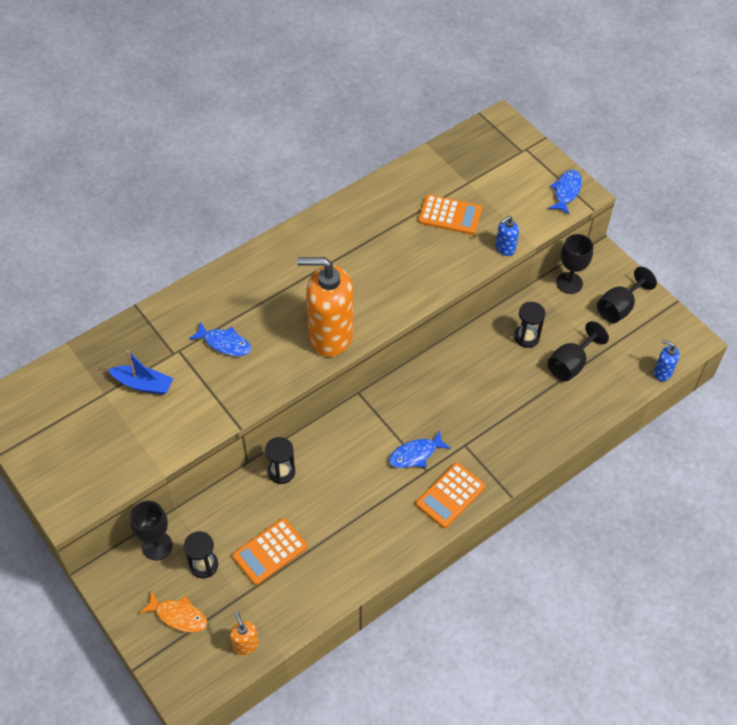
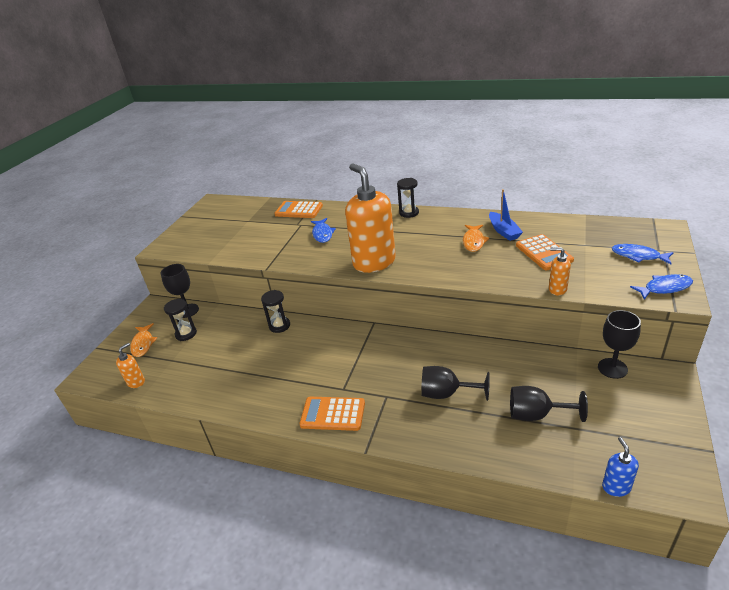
camera: 60 degrees right, 20 degrees down
(143, 384) = (265, 227): blue boat -> blue boat (503, 231)
(270, 552) = (214, 354): orange calculator -> orange calculator (299, 210)
(380, 244) = (474, 241): none -> orange fish
(415, 454) = (351, 375): blue fish -> blue fish (638, 256)
(505, 248) = (557, 289): blue soap dispenser -> orange soap dispenser
(526, 337) = (525, 374): black hourglass -> black hourglass (409, 213)
(619, 307) = (638, 413): black goblet -> black goblet (446, 393)

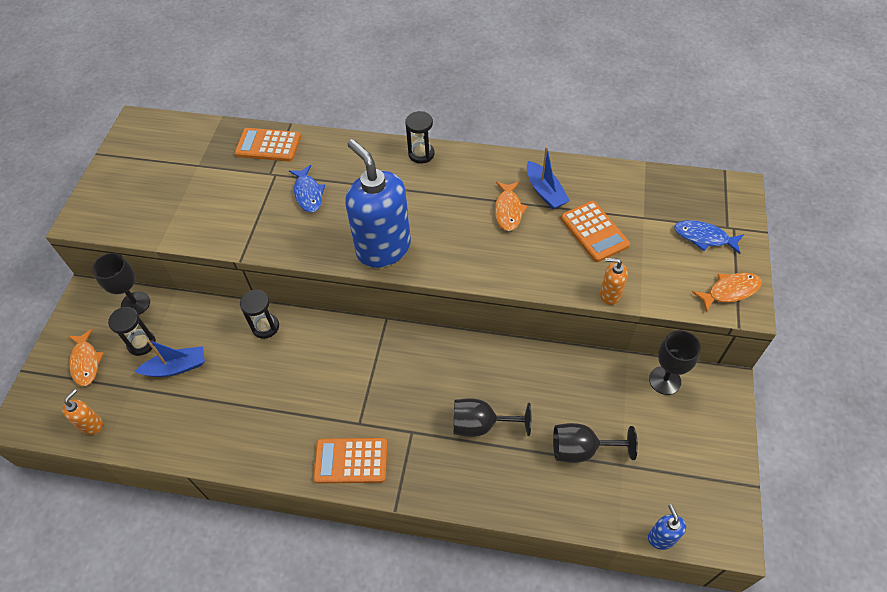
camera: 10 degrees left, 20 degrees up
(208, 348) = (177, 367): none -> blue boat
(374, 262) = (383, 248): orange soap dispenser -> blue soap dispenser
(664, 288) = (730, 291): blue fish -> orange fish

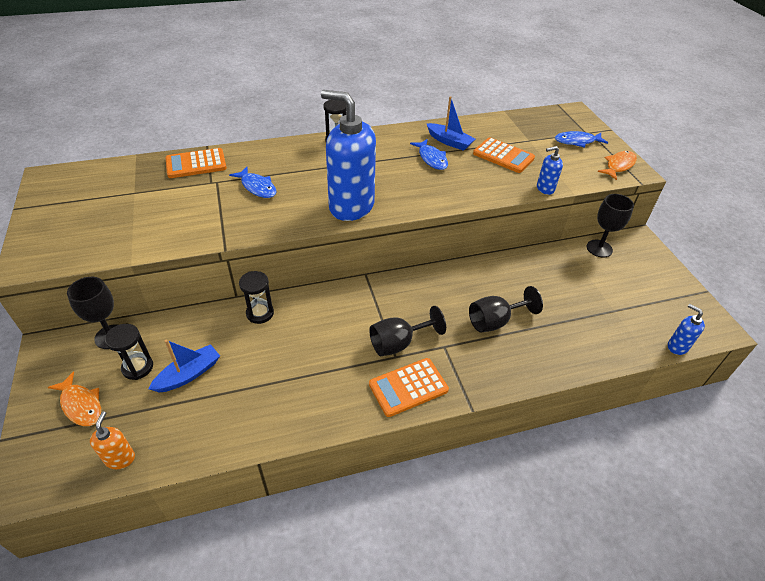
camera: 30 degrees left, 10 degrees down
(508, 210) = (431, 159): orange fish -> blue fish
(581, 449) = (580, 311): black goblet -> black goblet (398, 343)
(609, 294) = (545, 189): orange soap dispenser -> blue soap dispenser

